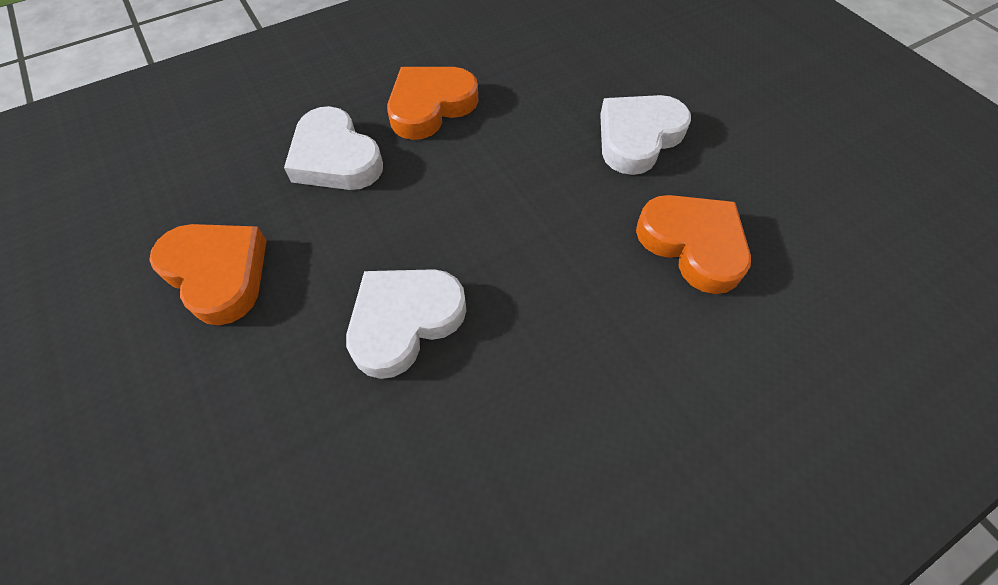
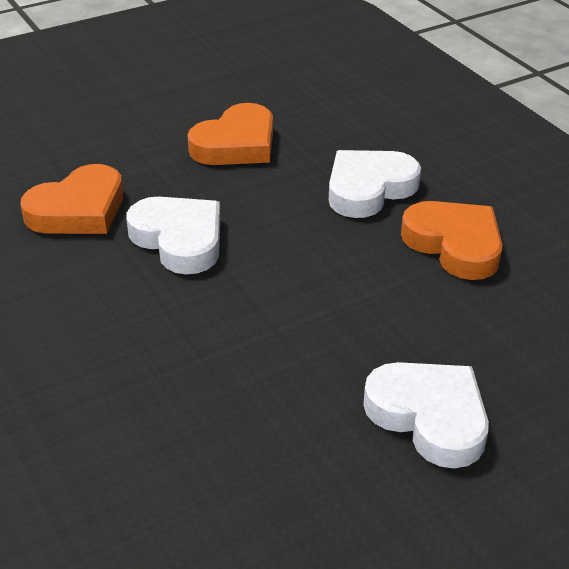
camera: 90 degrees right, 20 degrees down
(693, 245) = (254, 447): orange heart -> orange heart (78, 210)

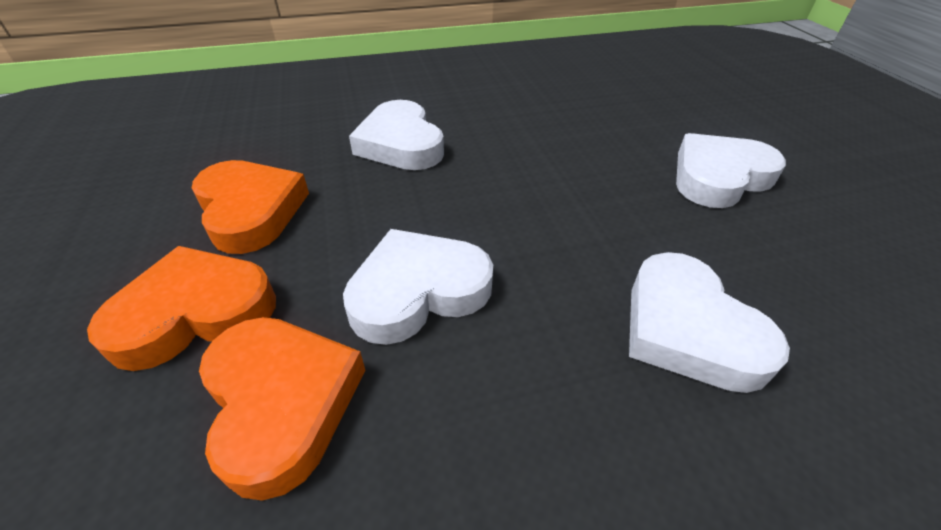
camera: 75 degrees left, 5 degrees up
(182, 380) = (688, 329): none -> white heart
(454, 245) = (504, 121): orange heart -> orange heart (194, 313)

